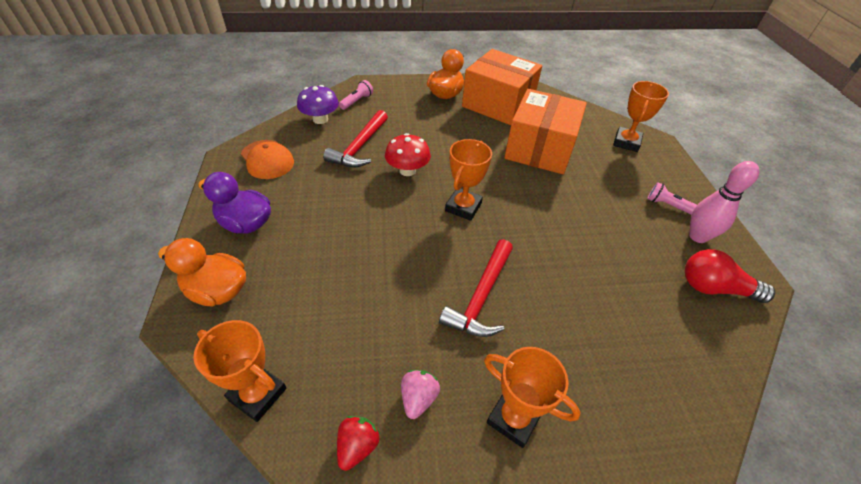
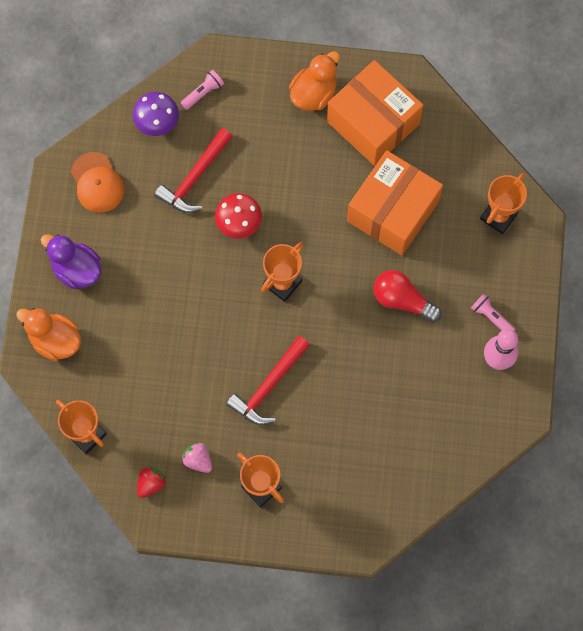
camera: 15 degrees right, 25 degrees up
(418, 398) = (198, 460): pink strawberry -> pink strawberry turned 75 degrees counterclockwise
(714, 288) = (476, 416): red light bulb -> red light bulb (402, 300)

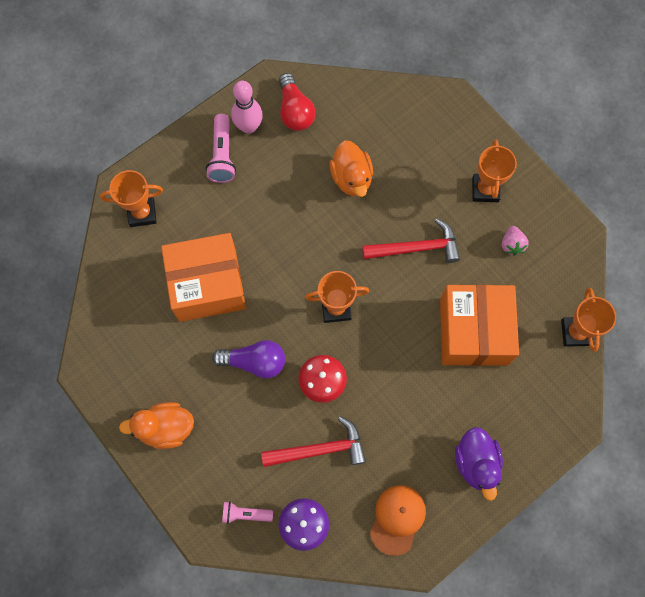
camera: 135 degrees left, 0 degrees up
(55, 340) = (540, 423): orange duck -> orange duck (351, 178)
(151, 483) = (559, 259): red strawberry -> none
(300, 191) = (254, 362): none -> purple light bulb
(373, 123) = (149, 362): orange box -> orange box (473, 331)
(402, 300) = (267, 220): red light bulb -> red light bulb (295, 111)
(491, 317) = (222, 155): pink flashlight -> pink flashlight, size x1.54

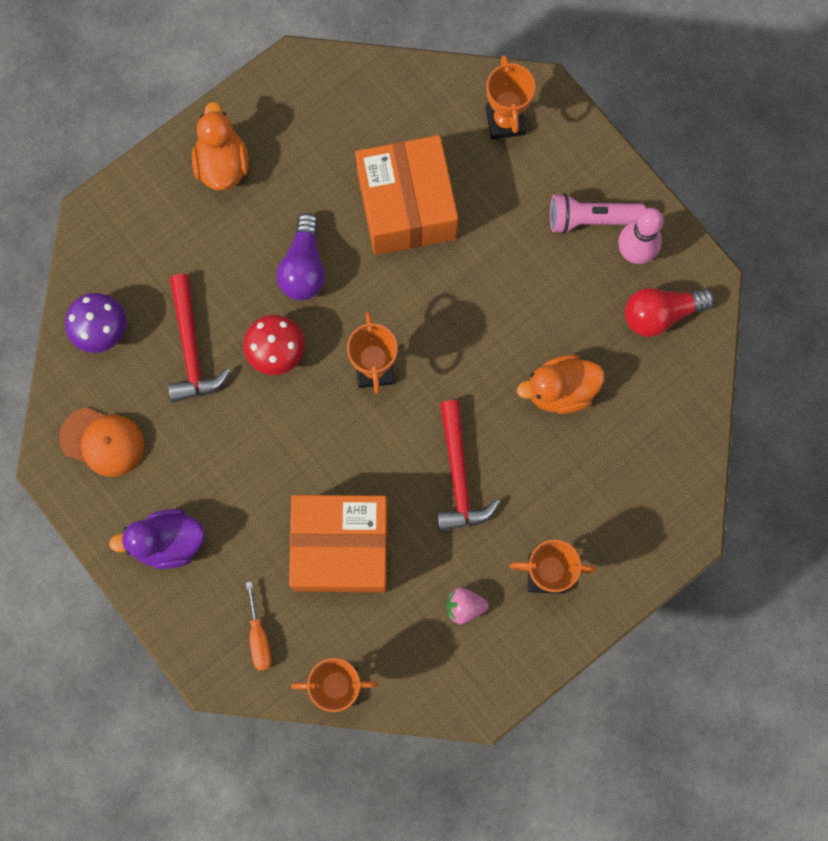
camera: 90 degrees right, 5 degrees up
(245, 514) = (116, 260): pink flashlight -> none
(544, 391) = (259, 638): none -> orange screwdriver

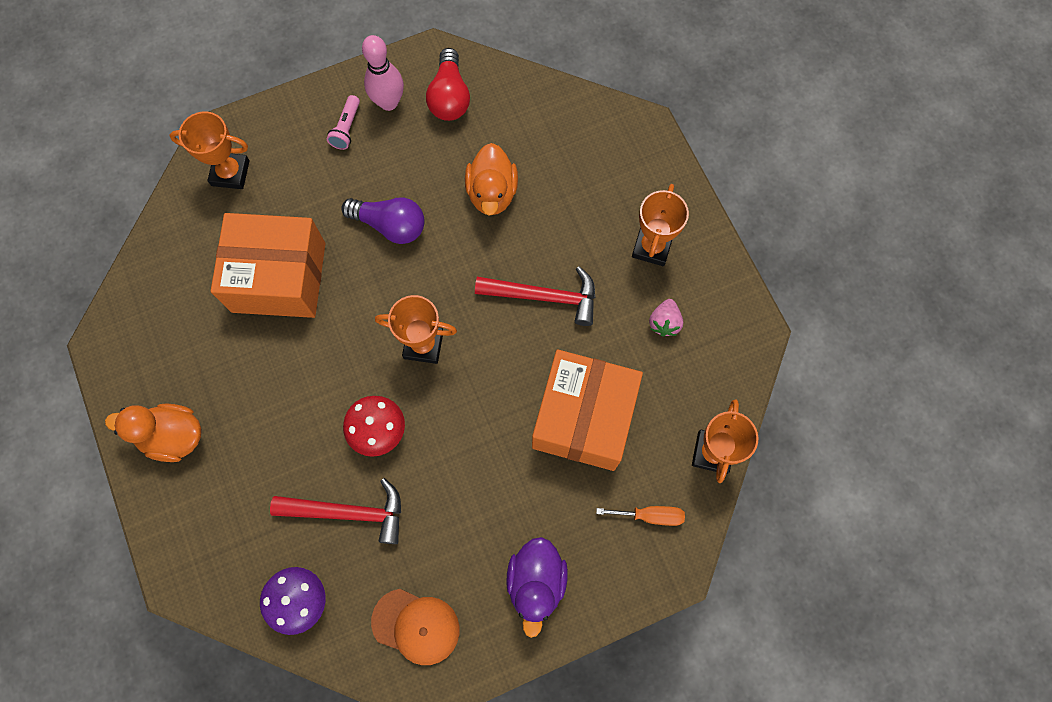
camera: 75 degrees left, 5 degrees down
(102, 441) = (416, 626): orange cap -> orange cap turned 75 degrees clockwise
(304, 267) = (304, 384): purple light bulb -> purple light bulb (390, 225)
(590, 219) = (346, 128): pink flashlight -> pink flashlight, size x0.65

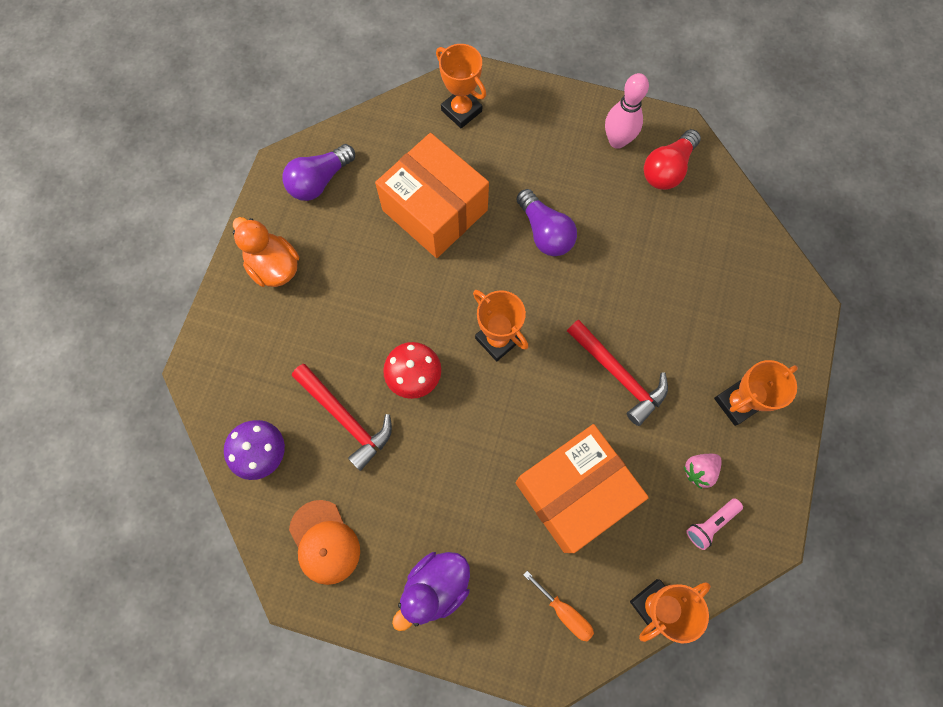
camera: 40 degrees right, 0 degrees up
(151, 330) = (319, 181): none -> purple light bulb
(346, 128) = (570, 138): pink flashlight -> pink flashlight (710, 524)
(492, 193) = (641, 265): orange duck -> none

